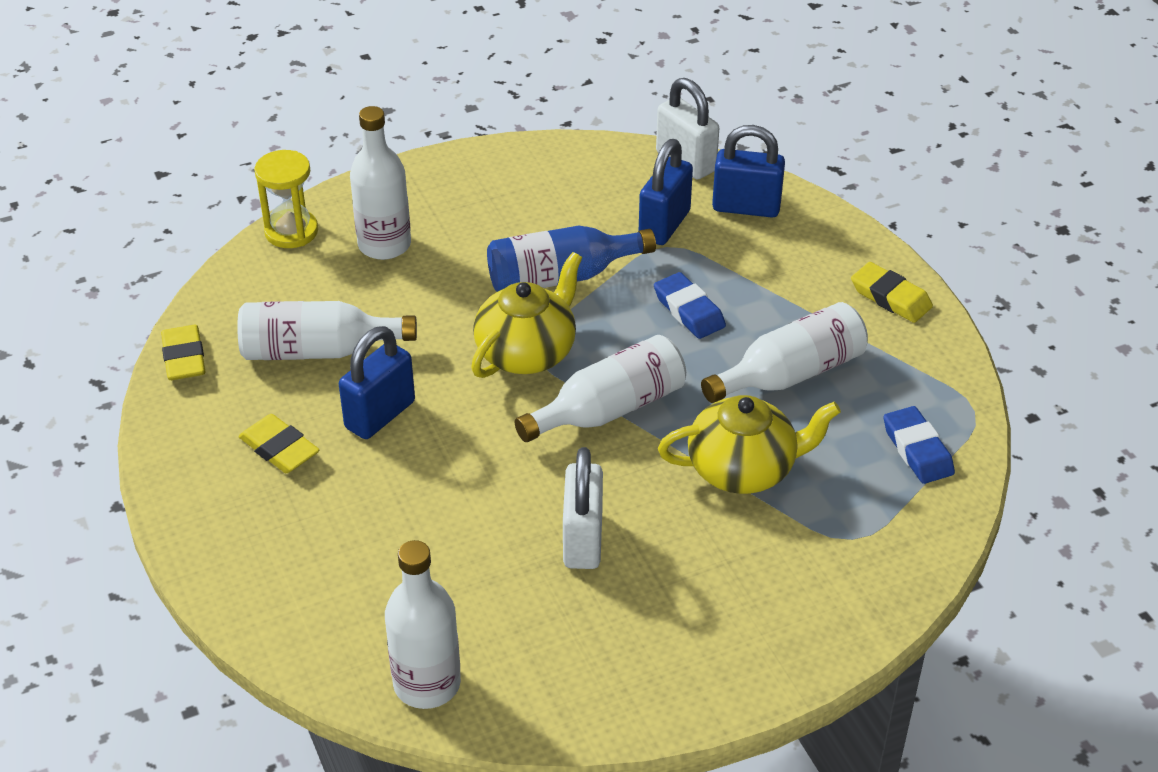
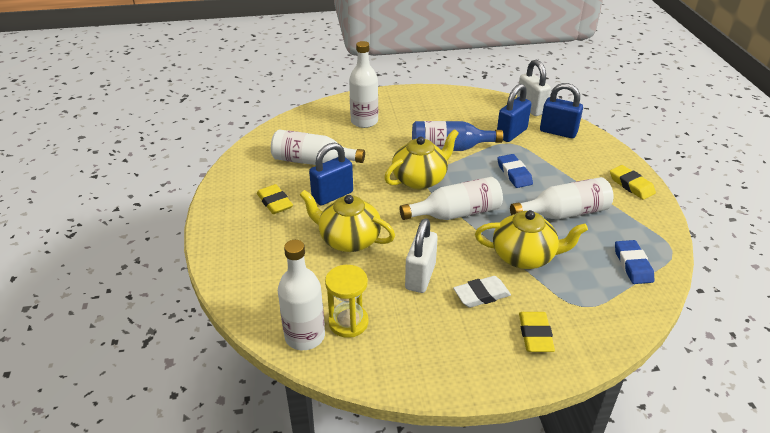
camera: 15 degrees right, 5 degrees down
(184, 358) = (246, 154): yellow eraser -> yellow eraser (535, 335)
(291, 231) = (321, 109): yellow hourglass -> yellow hourglass (348, 322)
(439, 496) = (348, 240): none -> yellow teapot
(691, 552) = (481, 295): none -> white eraser

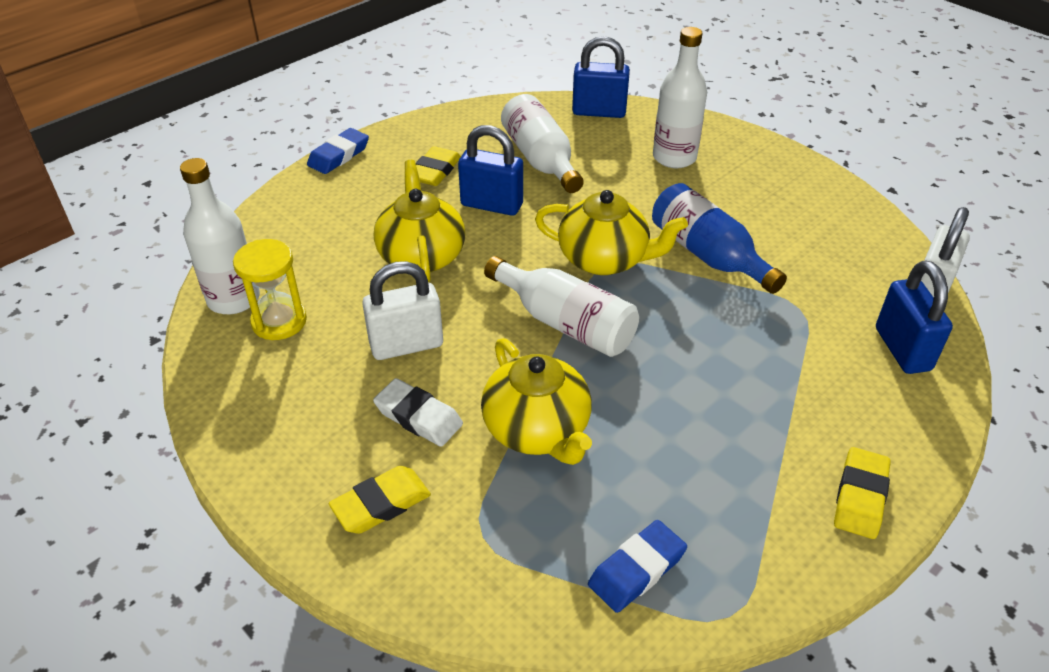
camera: 55 degrees right, 5 degrees up
(511, 133) = (827, 300): blue padlock -> blue padlock (599, 112)
(514, 174) = (724, 343): blue eraser -> blue eraser (339, 155)
(564, 213) = (685, 436): white bottle -> none

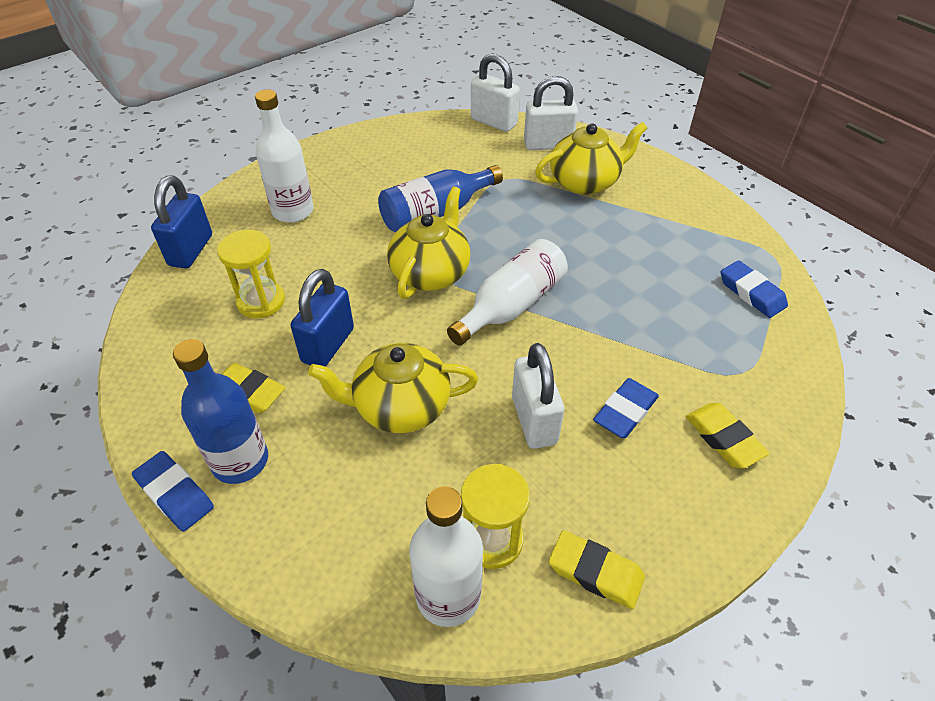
camera: 85 degrees left, 5 degrees up
(366, 179) = (240, 461): none -> blue bottle
(418, 417) = (625, 411): white eraser -> blue eraser
(537, 430) = (634, 333): yellow teapot -> yellow teapot (585, 182)
(541, 160) = (261, 301): white bottle -> yellow hourglass
(860, 497) = (675, 188): yellow eraser -> yellow eraser (595, 572)
(902, 349) = (548, 145): blue padlock -> white padlock

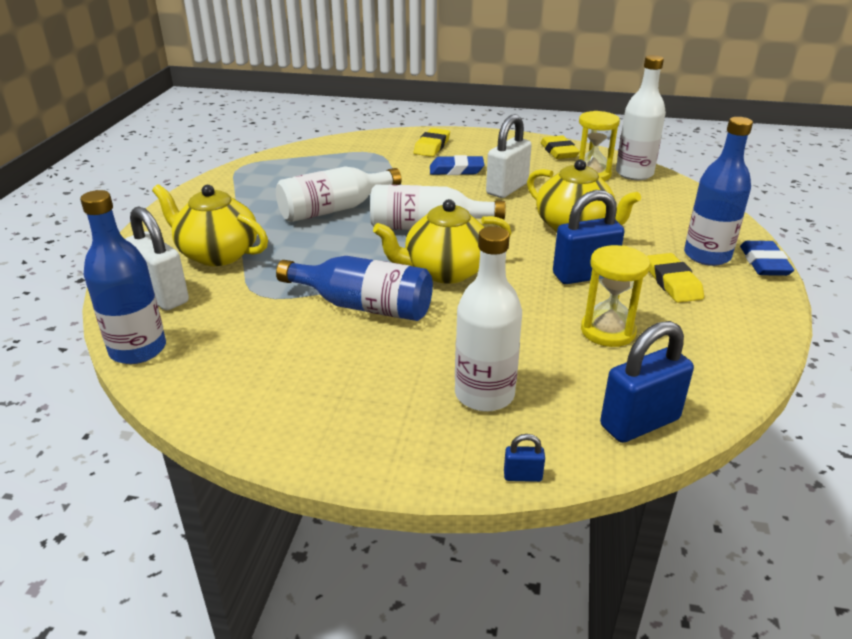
camera: 130 degrees left, 15 degrees down
(231, 189) = (522, 476): none -> blue padlock
(493, 122) = (138, 349): white padlock -> blue bottle
(607, 269) = (334, 209): none -> white bottle
(751, 293) = (294, 164): blue eraser -> none

